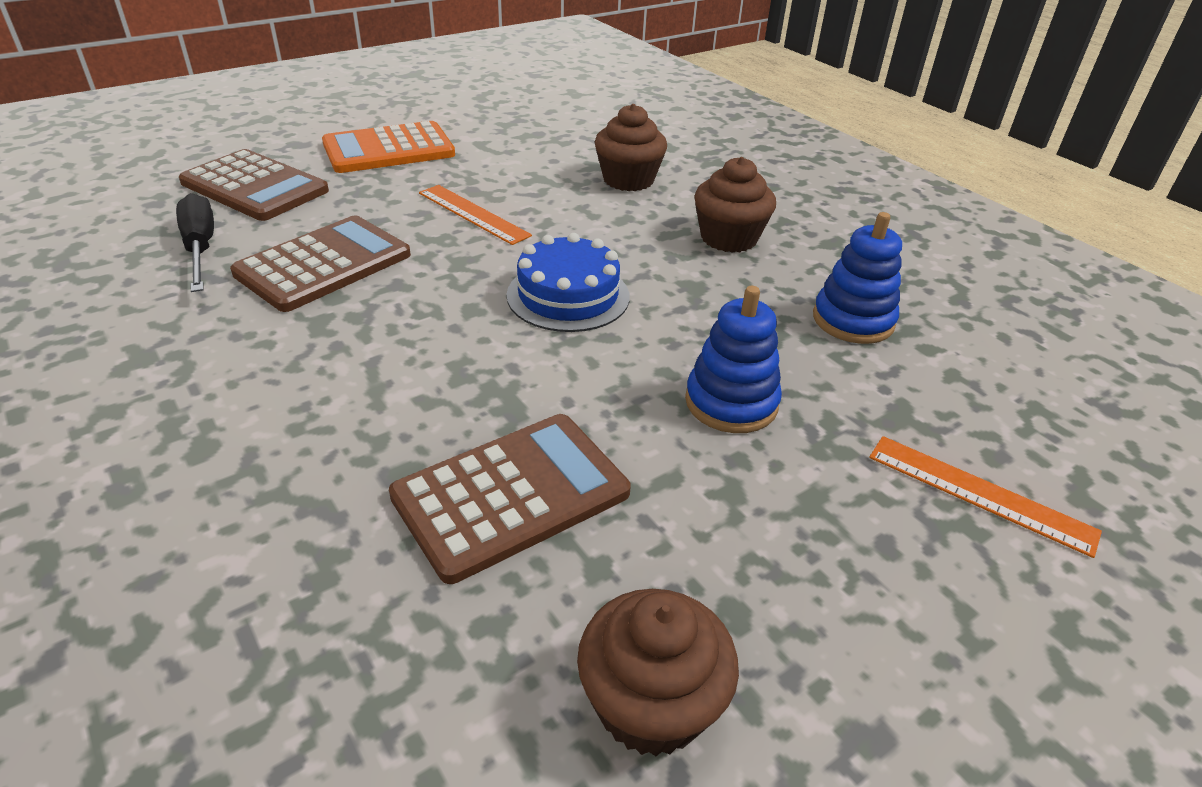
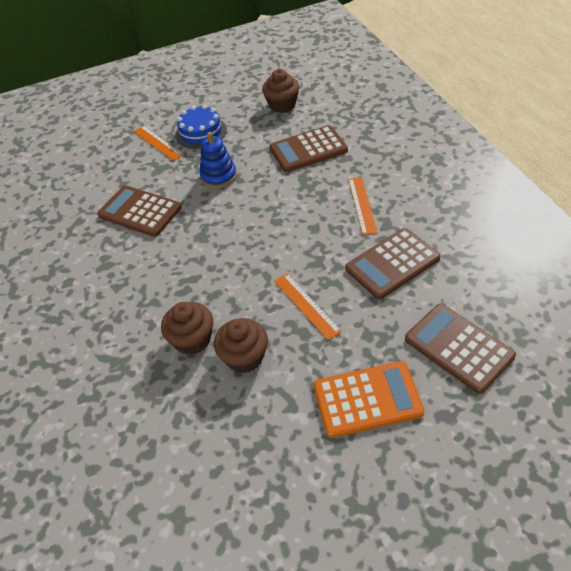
camera: 160 degrees left, 10 degrees up
(200, 248) = (467, 282): black screwdriver -> none
(366, 355) = (362, 205): none -> orange ruler
(568, 295) = (265, 234): blue cake -> blue cake (201, 132)
(729, 238) = (161, 272): brown cupcake -> brown cupcake (244, 357)
(853, 320) = (140, 211): blue stacking toy -> brown calculator

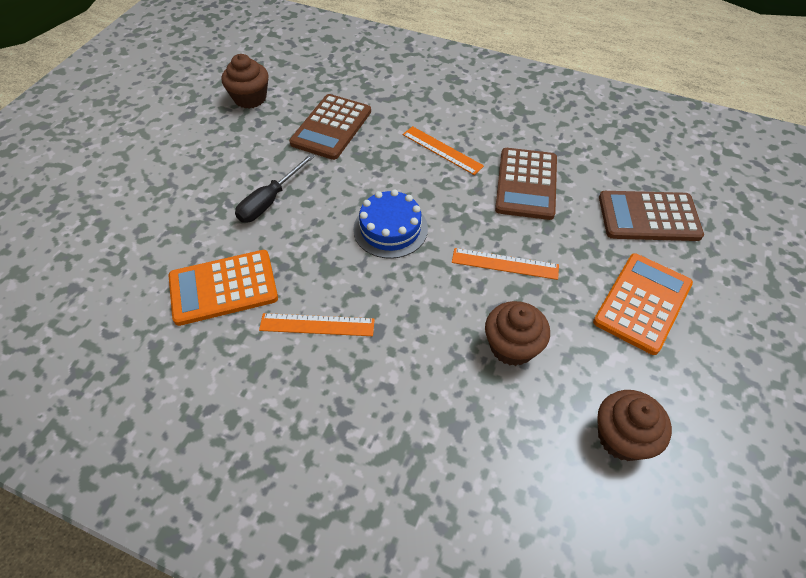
camera: 50 degrees left, 5 degrees up
(140, 211) = (223, 288): brown calculator -> orange calculator
(158, 143) = (149, 205): orange ruler -> orange ruler (317, 325)
(192, 339) = (446, 368): brown cupcake -> brown cupcake (622, 437)
(201, 132) = (190, 168): blue cake -> blue cake (390, 229)
(219, 176) = (270, 200): blue stacking toy -> black screwdriver

